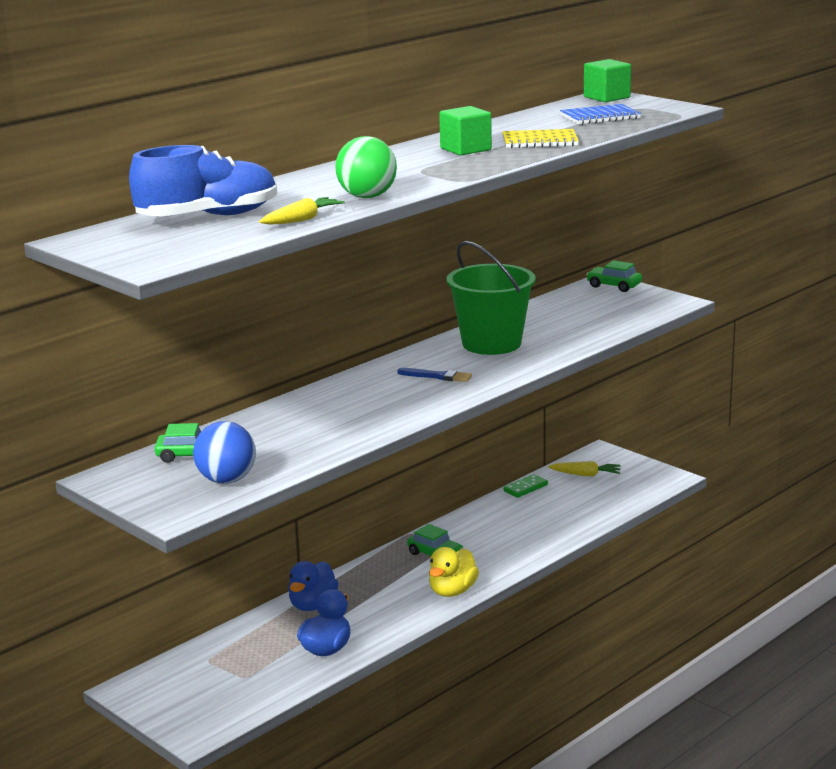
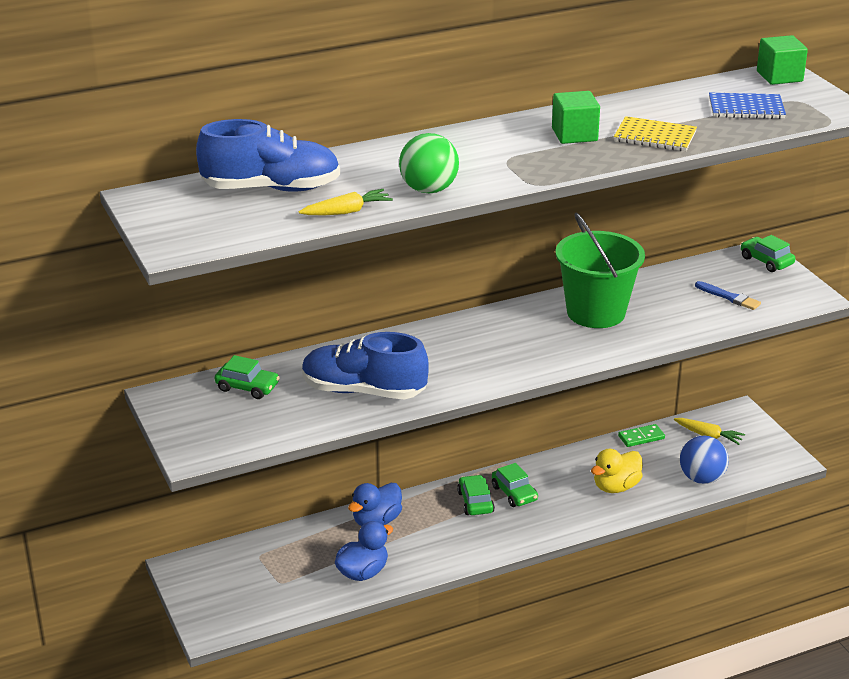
camera: 20 degrees right, 10 degrees up
(226, 480) = (259, 425): blue ball -> blue ball (701, 478)
(313, 436) = (363, 391): none -> blue shoe
(402, 569) = (475, 502): none -> green car
(437, 376) = (518, 343): blue brush -> blue brush (729, 297)
(452, 591) = (506, 539): yellow duck -> yellow duck (616, 487)

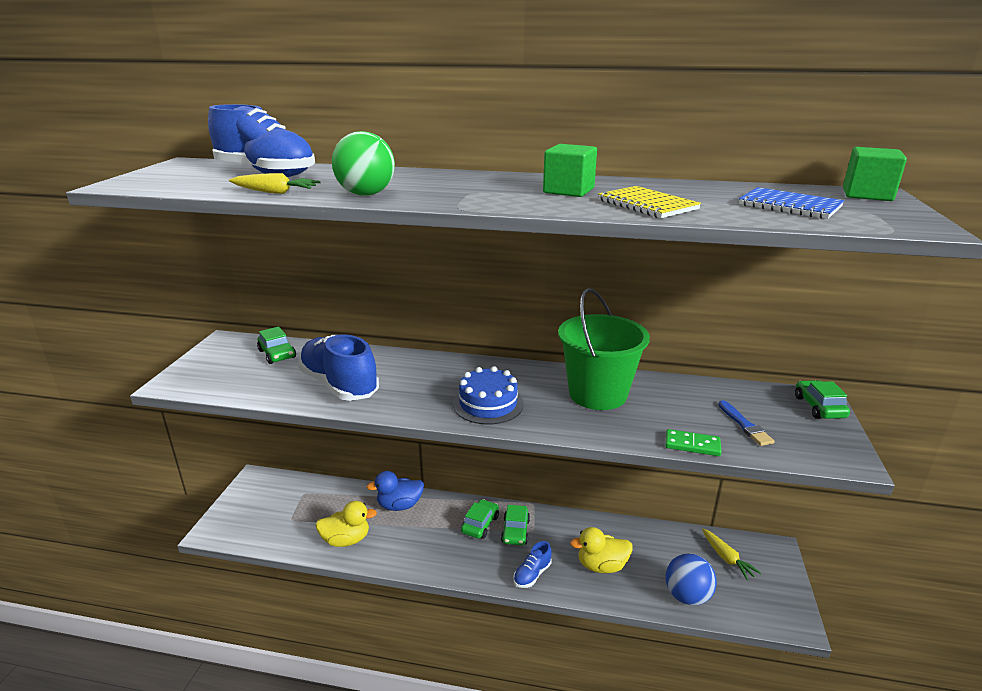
camera: 35 degrees right, 5 degrees down
(363, 572) = (346, 540): blue duck -> yellow duck
(519, 356) = (488, 404): none -> blue cake
(565, 520) = (532, 574): none -> blue shoe
(641, 437) = (662, 532): green domino -> green domino (692, 445)

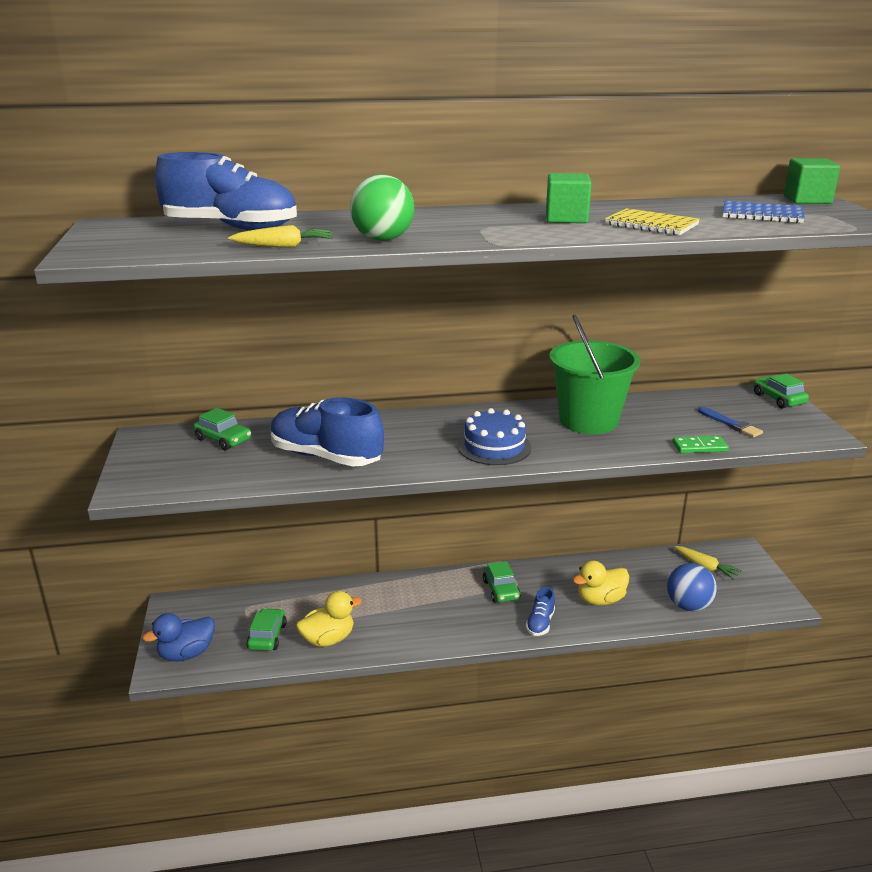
camera: 20 degrees left, 0 degrees up
(399, 505) = (364, 594): blue duck -> blue duck (186, 653)
(480, 524) = (461, 592): green car -> green car (267, 636)

